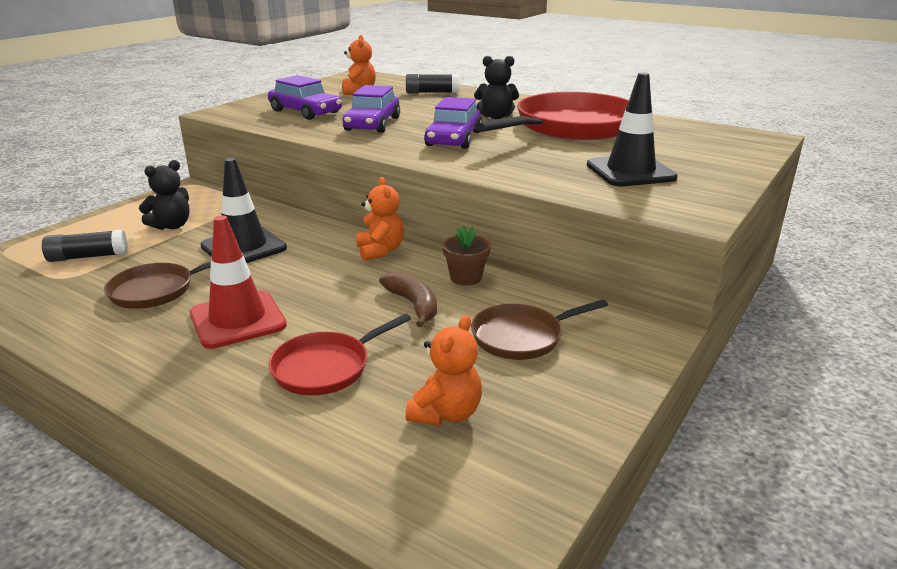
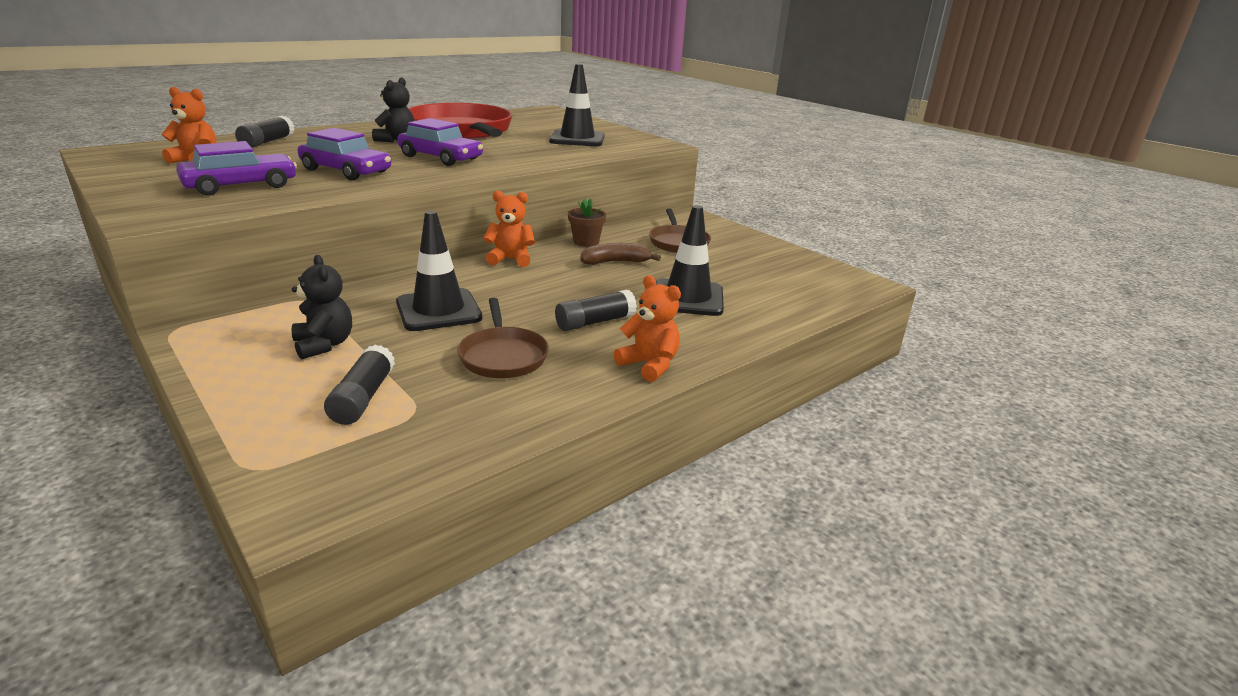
camera: 75 degrees left, 0 degrees up
(237, 320) = (595, 322): red traffic cone -> black glue stick
(325, 368) = (687, 298): red pan -> black traffic cone
(446, 413) = (753, 273): orange teddy bear -> orange teddy bear (649, 365)

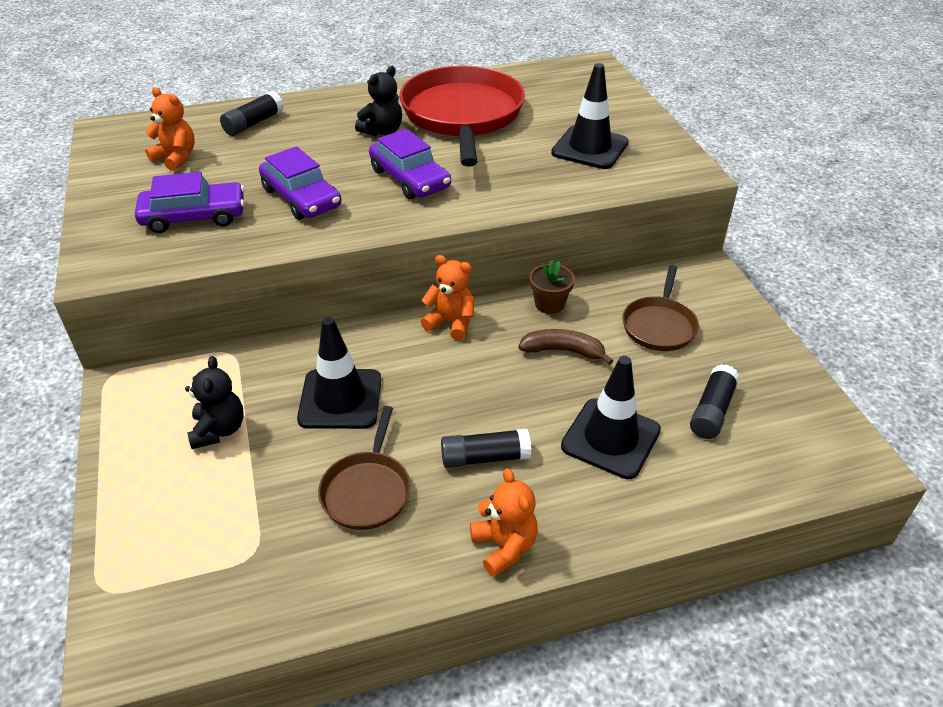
camera: 25 degrees right, 15 degrees up
(363, 398) = (220, 519): black glue stick -> black glue stick (712, 411)

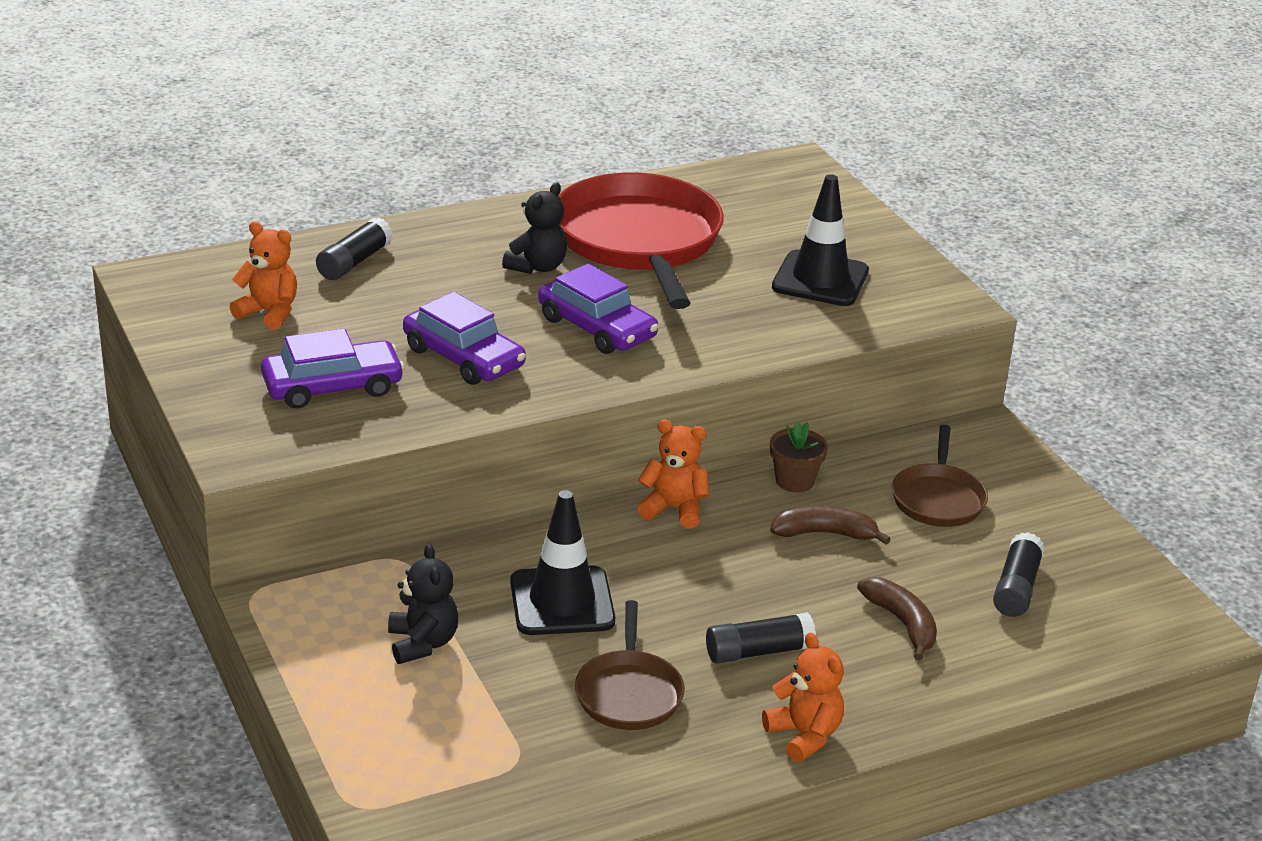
camera: 10 degrees left, 10 degrees down
(610, 438) = (902, 623): black traffic cone -> brown banana

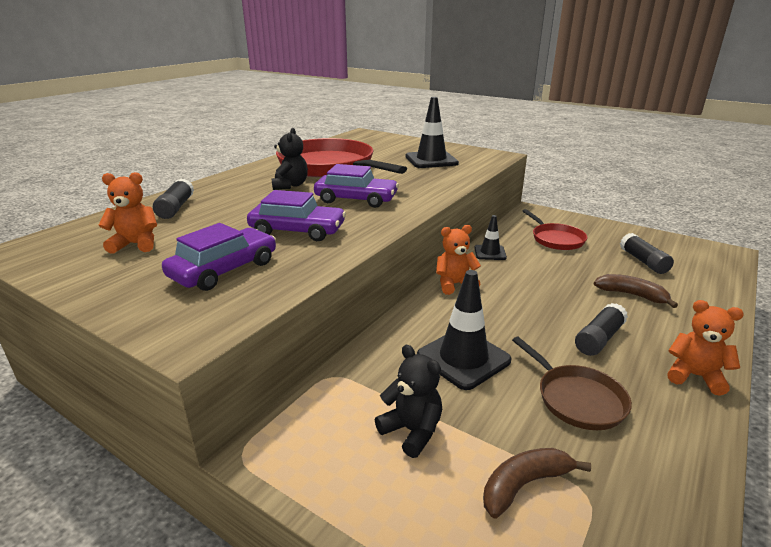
camera: 30 degrees left, 5 degrees down
(794, 481) = (490, 253): brown flower pot -> black traffic cone
(824, 533) = (536, 269): brown banana -> brown banana (524, 485)
(938, 499) = (556, 239): brown pan -> red pan

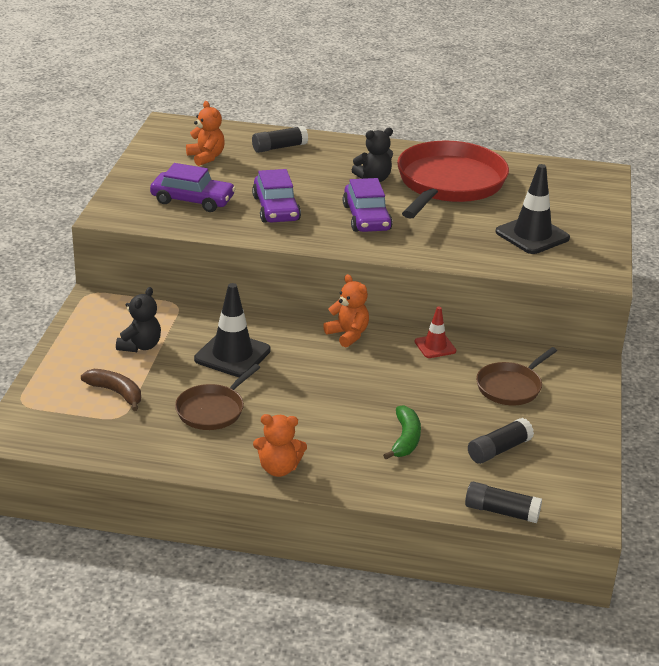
camera: 65 degrees right, 5 degrees up
(490, 253) = (435, 346): black traffic cone -> red traffic cone
(556, 239) = (511, 387): red pan -> brown pan
(599, 338) = (305, 419): black glue stick -> black glue stick (501, 511)
(631, 295) = (405, 439): brown banana -> green banana
(694, 376) = (278, 469): orange teddy bear -> orange teddy bear turned 90 degrees clockwise

